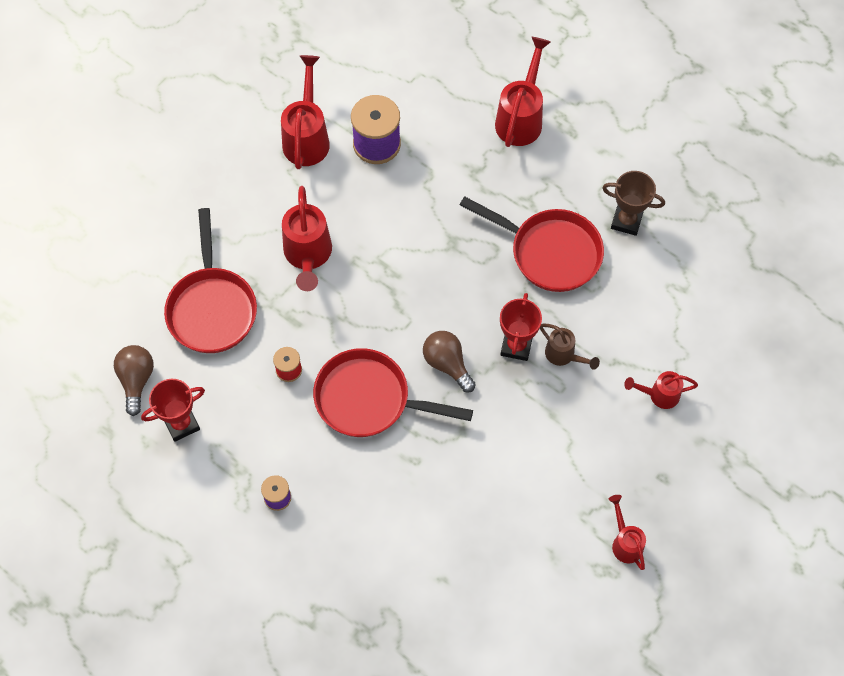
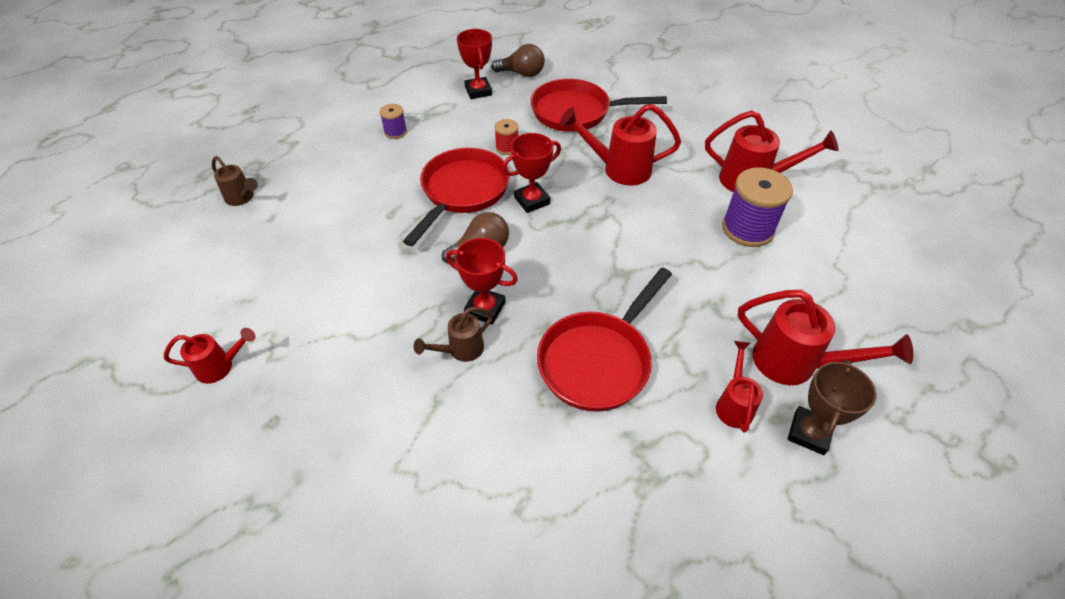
camera: 100 degrees right, 15 degrees down
(370, 331) = (532, 200): none -> red trophy
(419, 623) = (242, 198): none -> brown watering can
(626, 221) = (635, 458): brown trophy -> brown trophy (809, 433)
(658, 395) = (376, 441): red watering can -> red watering can (734, 404)

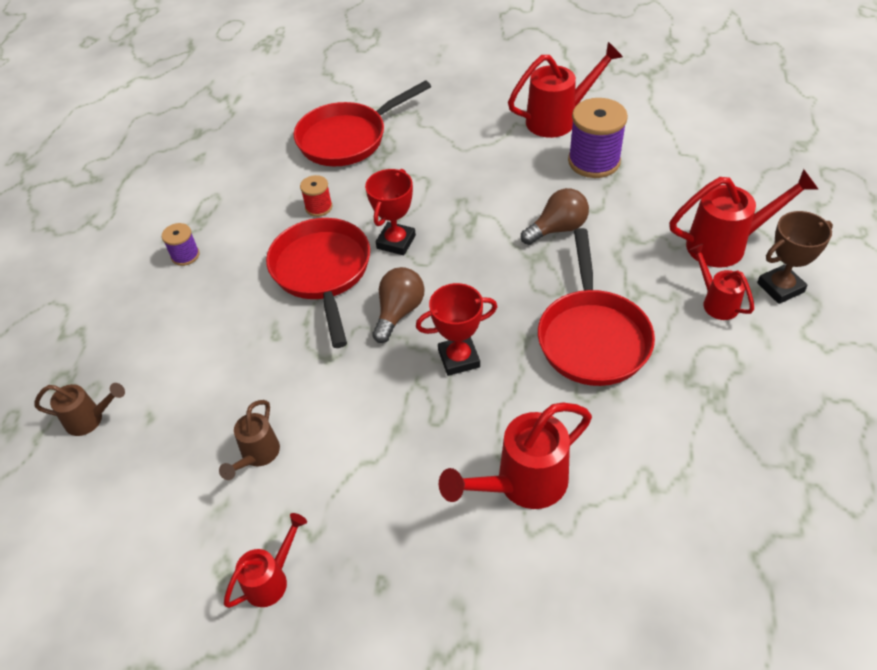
camera: 35 degrees left, 0 degrees up
(460, 350) = (477, 406): brown watering can -> brown watering can (257, 456)
(478, 91) = (227, 168): red trophy -> none
(522, 74) = (253, 128): brown light bulb -> brown light bulb (557, 229)
(618, 169) = (441, 170): red watering can -> red watering can (521, 484)
(809, 433) = (780, 287): brown trophy -> brown trophy turned 75 degrees clockwise

